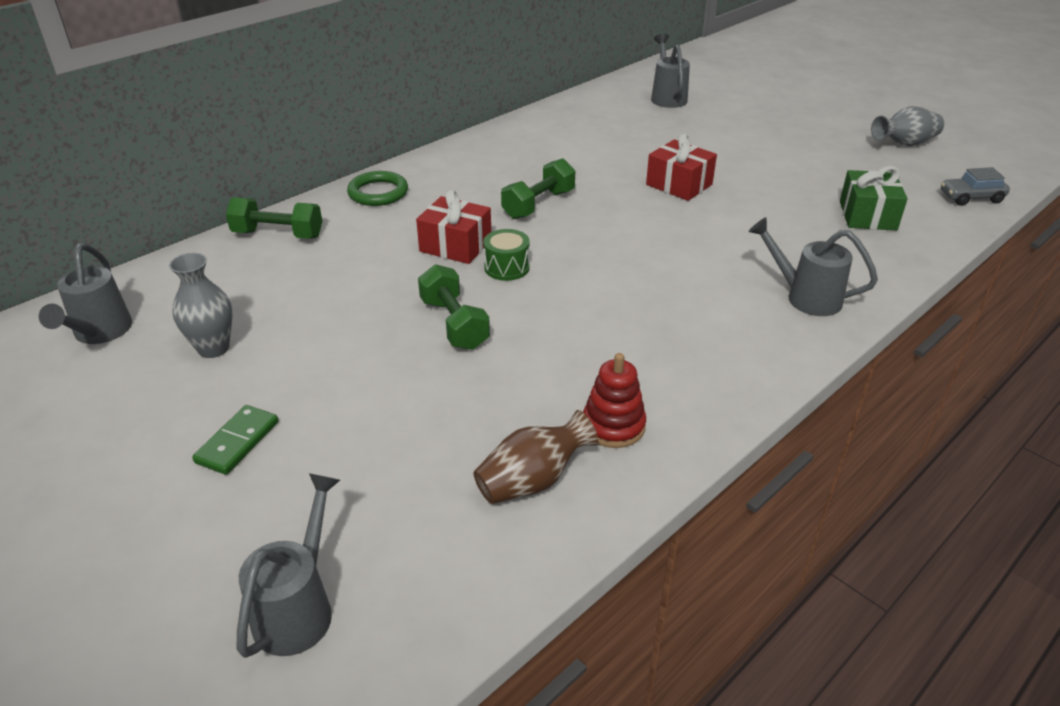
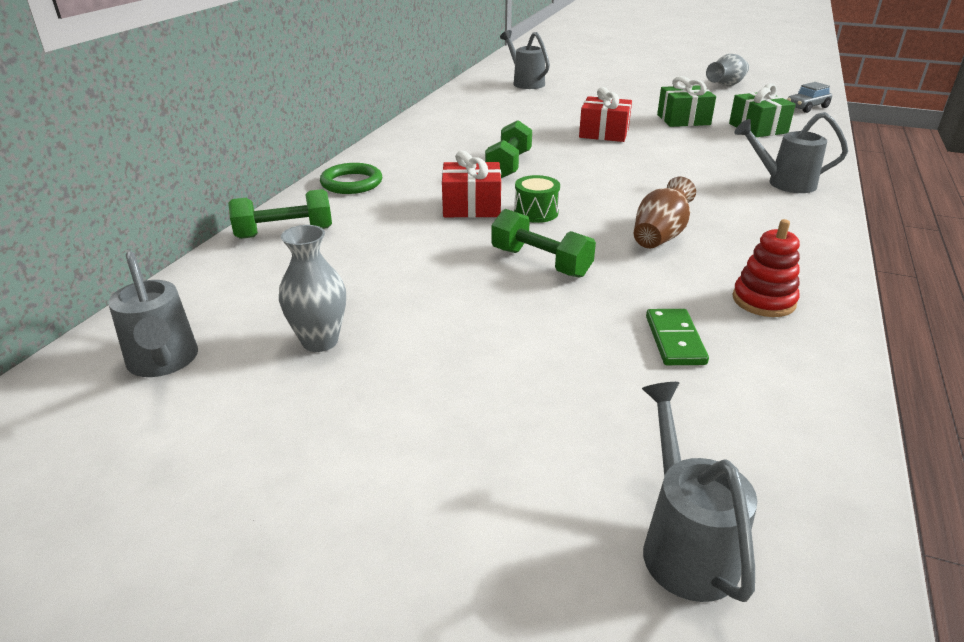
camera: 25 degrees left, 5 degrees down
(237, 442) = (441, 416): green domino -> green domino (674, 340)
(532, 481) = (754, 360): brown vase -> brown vase (660, 236)
(790, 184) = (683, 120): none -> green gift

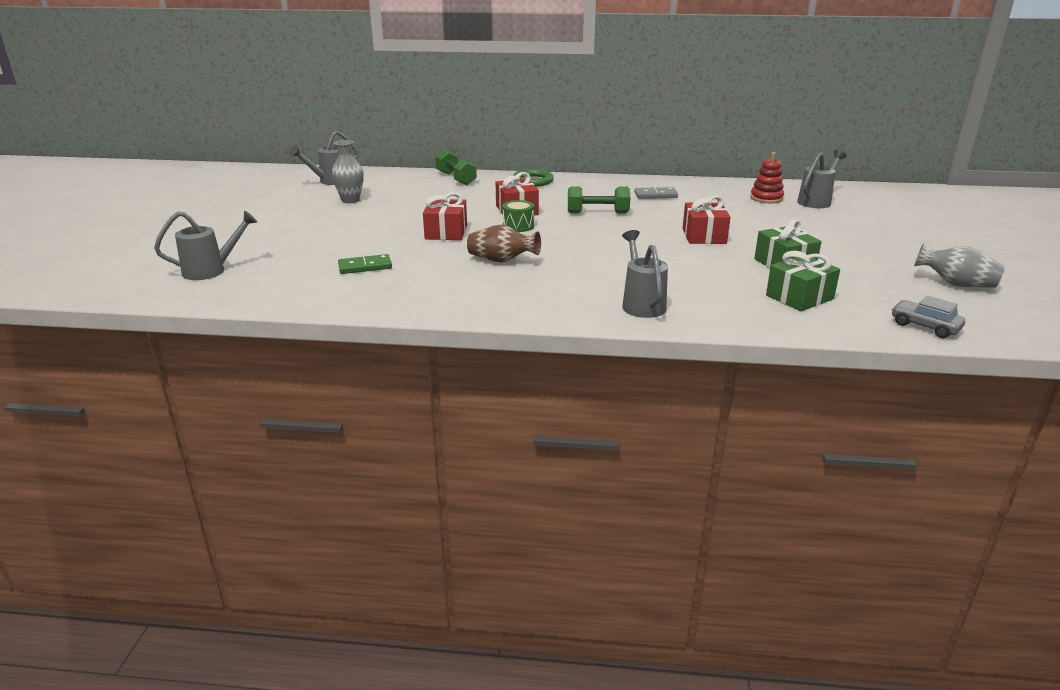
camera: 75 degrees right, 5 degrees down
(464, 132) = (655, 195): none -> grey domino
(540, 262) = (446, 232): green dumbbell -> red gift
(763, 301) = (418, 290): red stacking toy -> red stacking toy (766, 198)

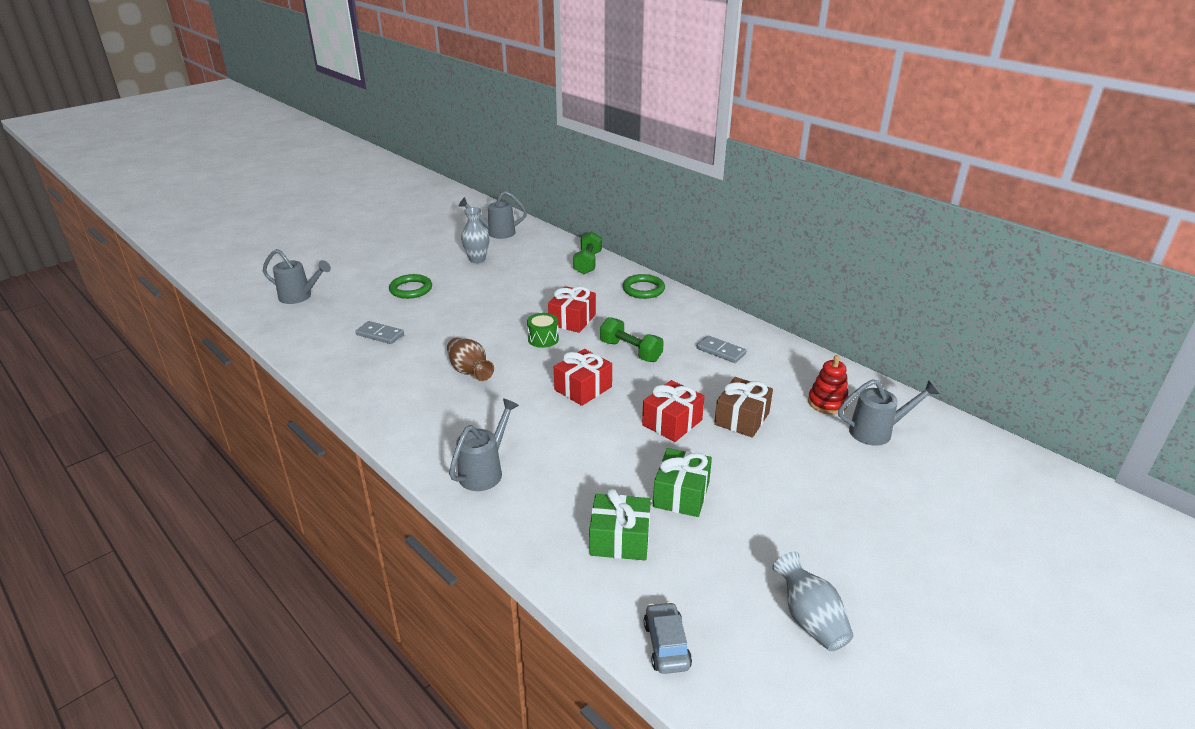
camera: 40 degrees right, 5 degrees up
(327, 233) = (411, 289): none -> green ring
(365, 267) = (380, 334): green domino -> grey domino
(446, 232) = (483, 322): red gift -> red gift (583, 388)
(738, 220) = (741, 418): none -> brown gift

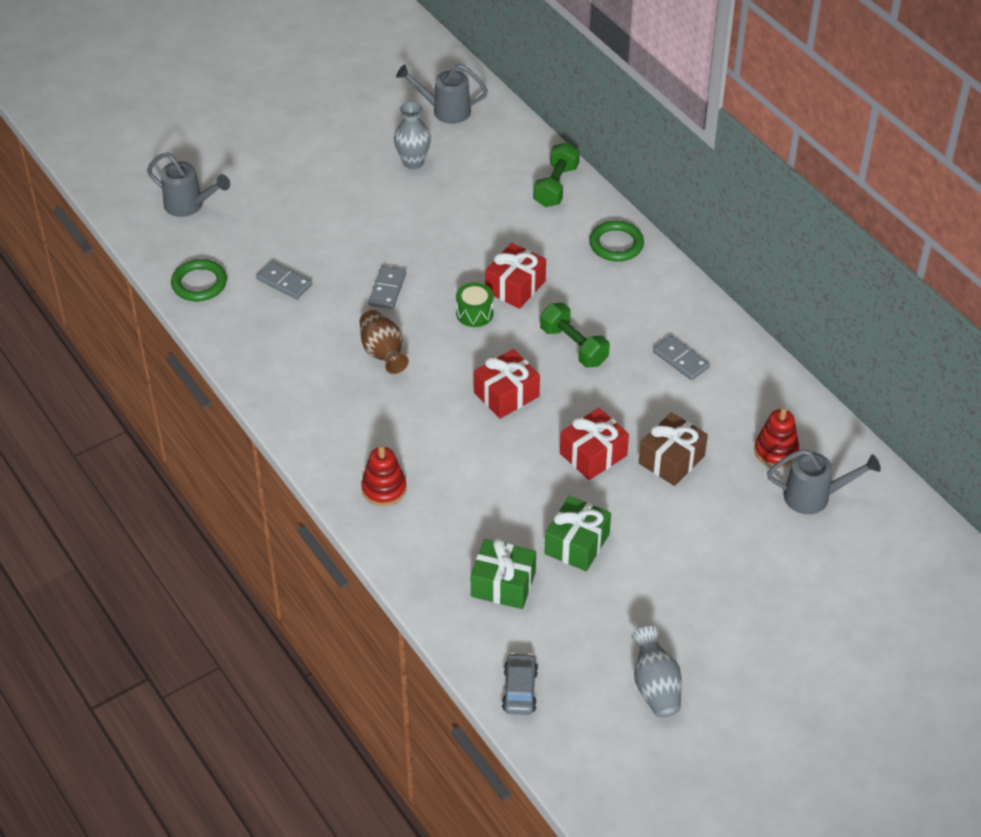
camera: 10 degrees right, 15 degrees up
(411, 289) = (324, 208): green ring -> green ring (199, 283)
(468, 331) = (387, 289): none -> grey domino
(485, 471) = (384, 489): grey watering can -> red stacking toy

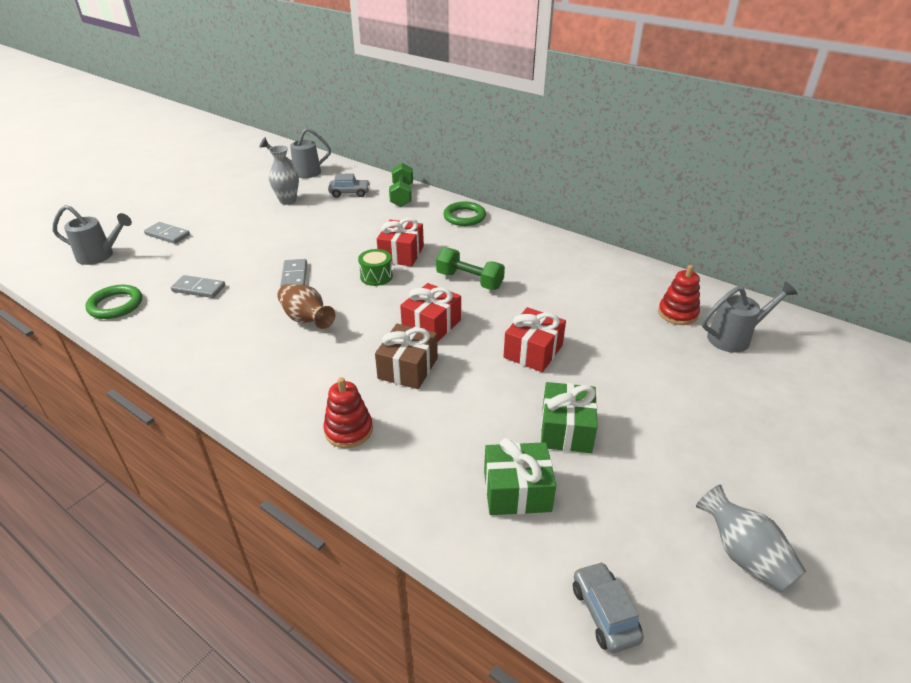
camera: 20 degrees left, 10 degrees down
(493, 166) = (350, 193): none -> grey car
(671, 459) = (601, 339): brown gift -> brown gift (408, 368)
(681, 360) = (558, 272): grey domino -> grey domino (167, 235)

